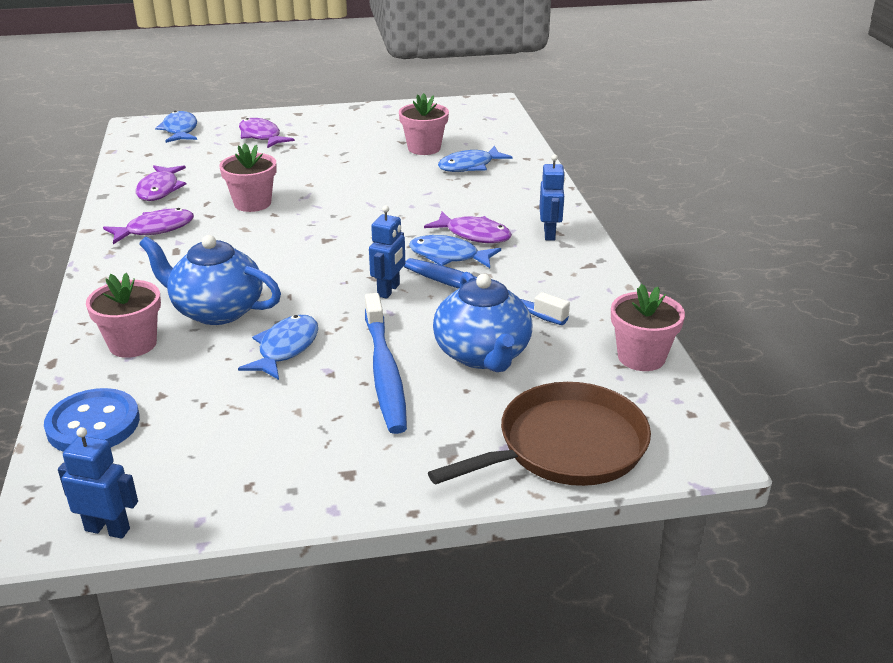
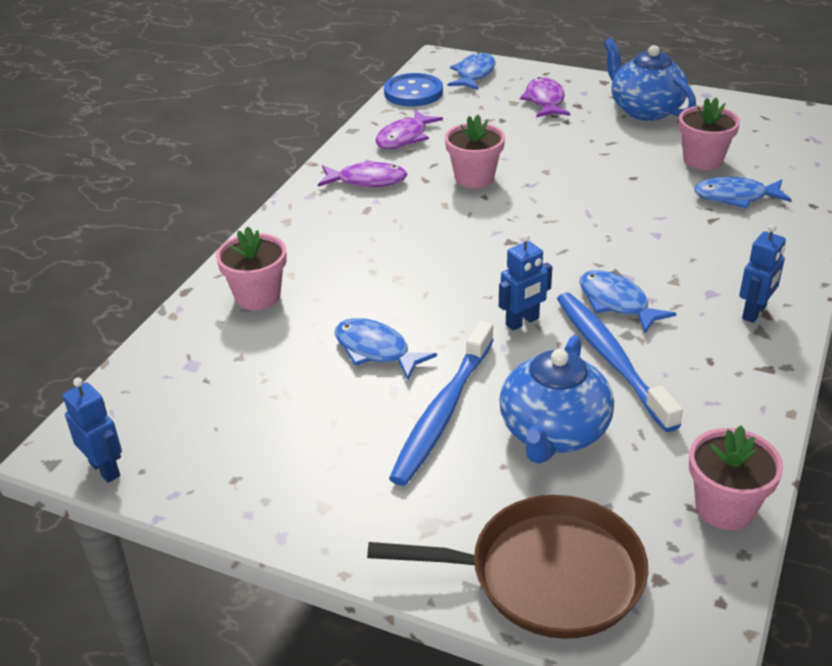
camera: 35 degrees right, 5 degrees up
(93, 424) = (169, 364): blue button -> blue button (413, 92)
(216, 310) = (350, 287): blue teapot -> blue teapot (645, 110)
(285, 348) = (376, 350): blue fish -> blue fish turned 105 degrees counterclockwise
(474, 235) = (666, 285): purple fish -> none

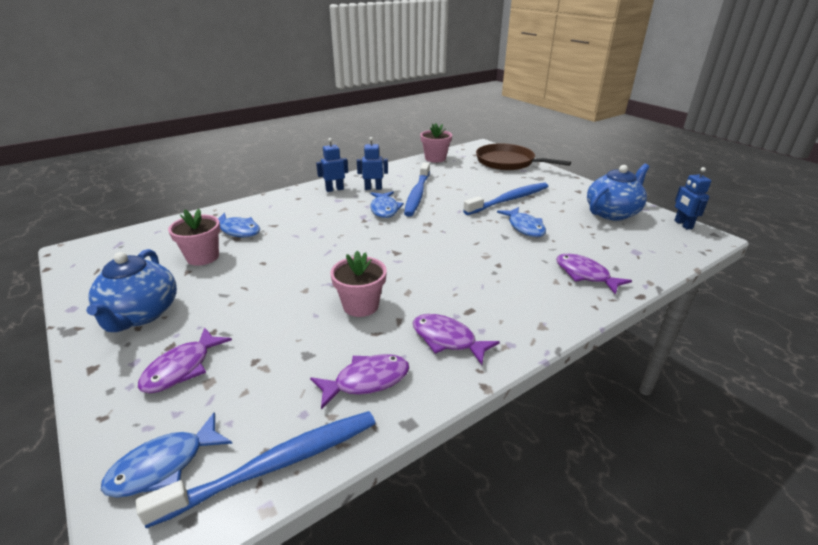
camera: 150 degrees left, 5 degrees down
(258, 296) = (585, 275): pink flower pot -> purple fish
(413, 92) = (274, 465): blue button -> blue toothbrush
(522, 322) = (439, 216): blue robot -> blue robot (373, 188)
(553, 432) = (469, 184): blue teapot -> blue teapot (612, 213)

